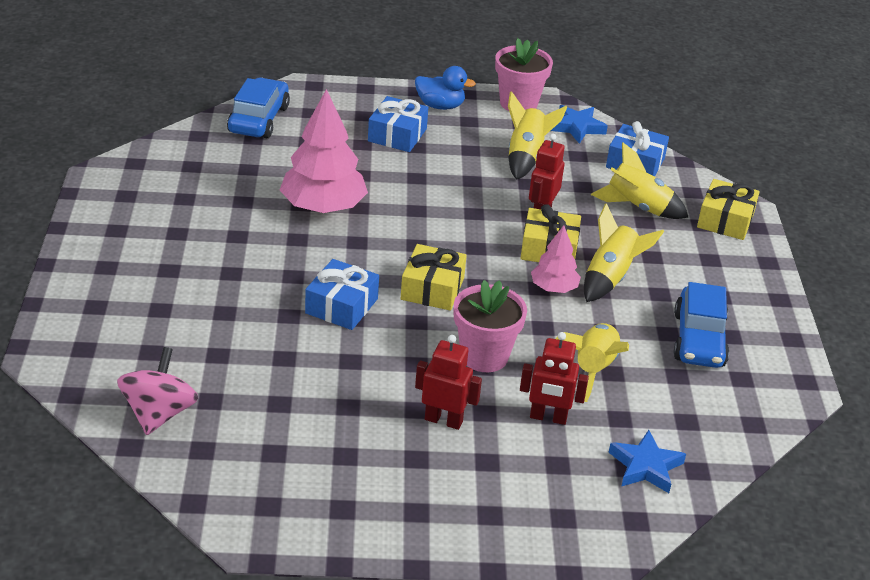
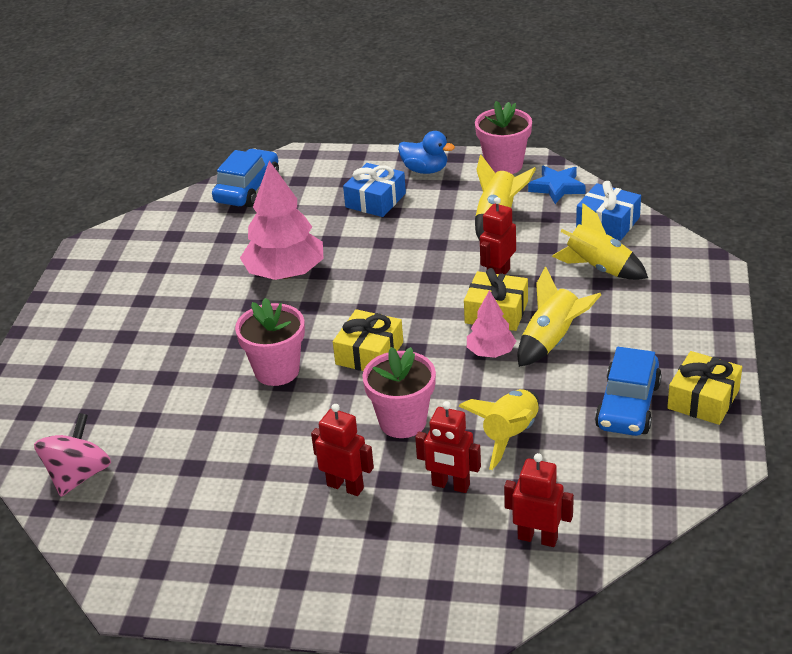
camera: 15 degrees right, 0 degrees up
(341, 306) = (277, 371): blue gift -> pink flower pot
(645, 466) = (537, 538): blue star -> red robot
(725, 220) = (688, 280): yellow gift -> yellow gift (703, 399)

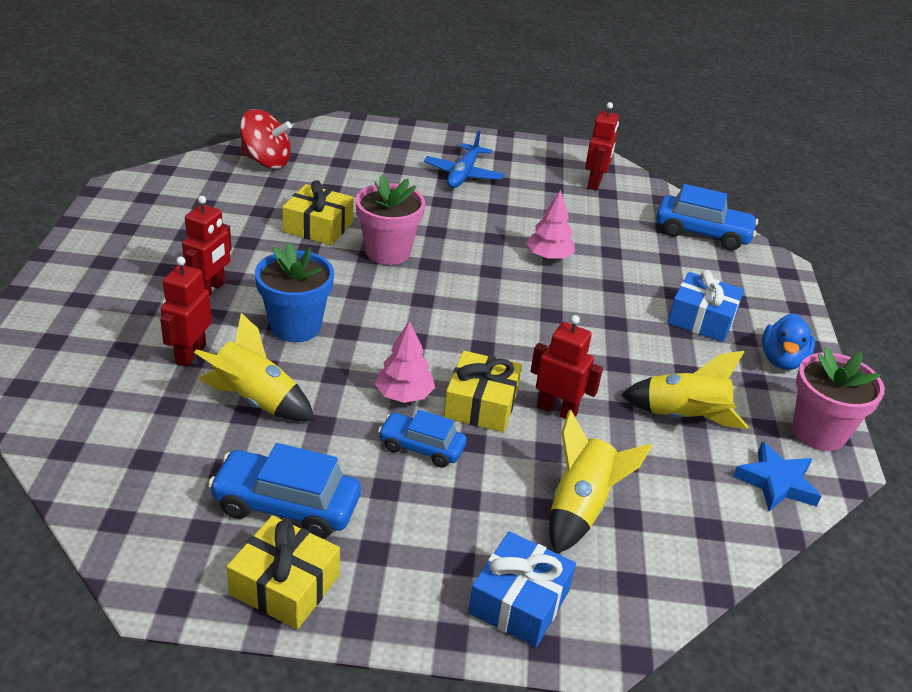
camera: 80 degrees right, 0 degrees up
(79, 476) = (266, 161): pink spinning top -> red spinning top
(127, 325) = (463, 174): none -> blue plane
(285, 273) = (549, 257): pink tree -> pink tree, size x0.54
(369, 353) = (410, 308): yellow gift -> yellow gift (318, 227)
(402, 421) = (295, 326): pink flower pot -> blue flower pot
(537, 538) = (90, 409): red robot -> red robot (595, 183)
(551, 341) = (421, 447): yellow rocket -> blue car
(608, 222) = (697, 529): blue gift -> blue gift (519, 601)

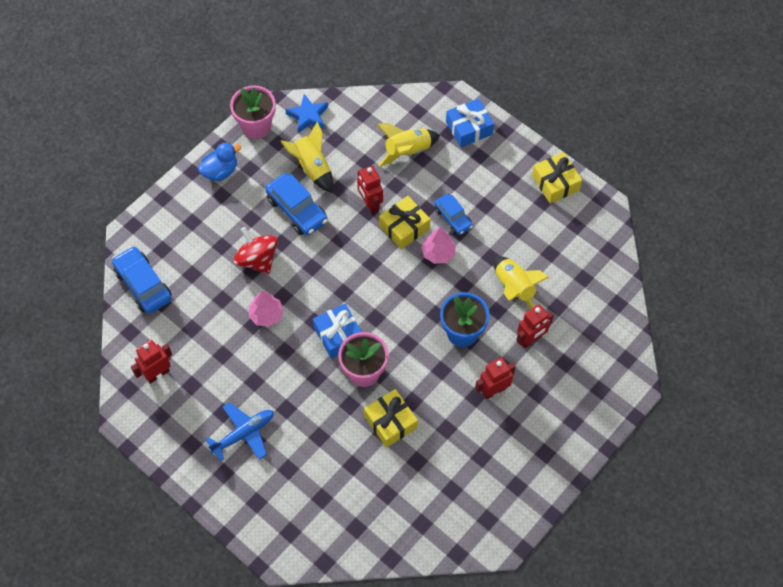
camera: 140 degrees left, 25 degrees up
(266, 161) = (377, 527): red spinning top -> red spinning top (257, 260)
(286, 505) = (534, 219): blue car -> blue car (297, 210)
(702, 319) = (229, 219): blue gift -> blue gift (338, 335)

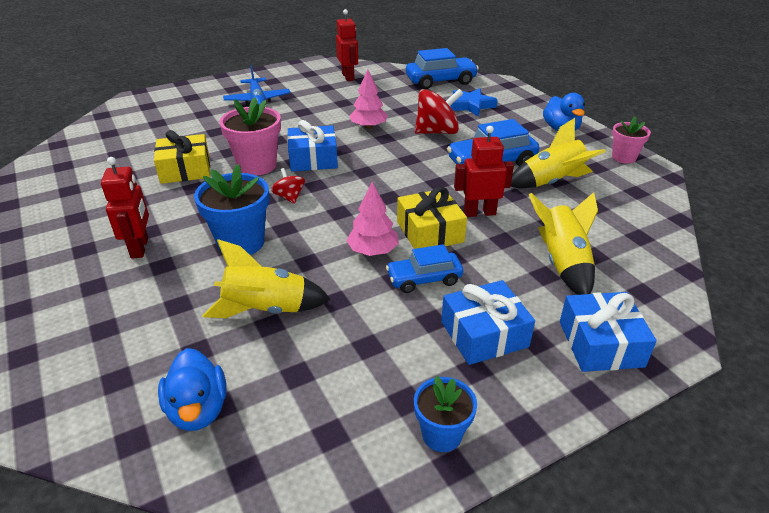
camera: 110 degrees right, 25 degrees down
(256, 126) = (623, 157): pink flower pot -> pink flower pot, size x0.62
(308, 116) = (638, 194): blue star -> blue star (471, 105)
(398, 328) = (289, 197): none -> red spinning top
(485, 179) = (484, 334): none -> blue gift
(531, 340) = (173, 303): red robot -> none
(555, 183) = (441, 434): yellow gift -> blue flower pot
(590, 285) = (198, 409): none -> blue duck

